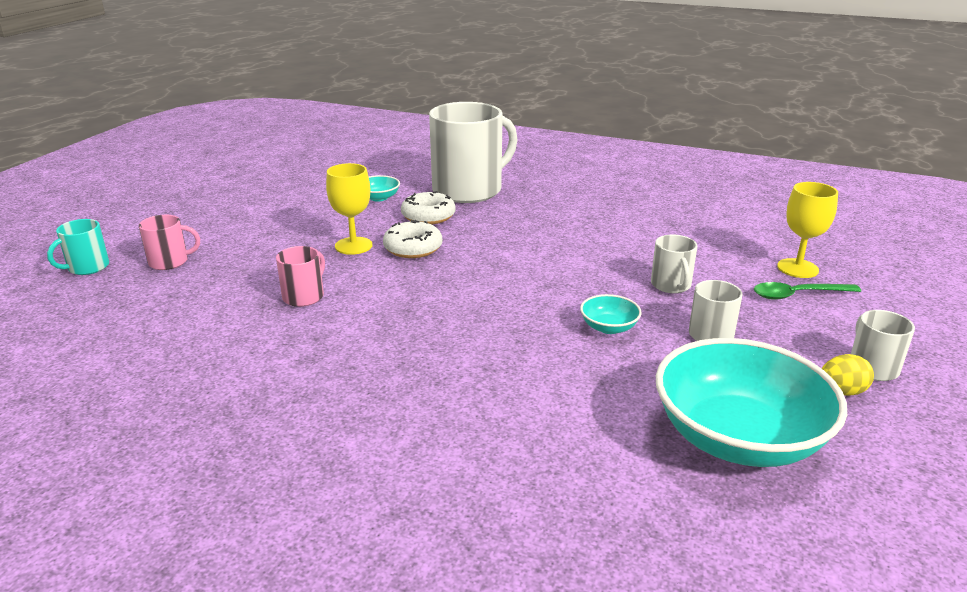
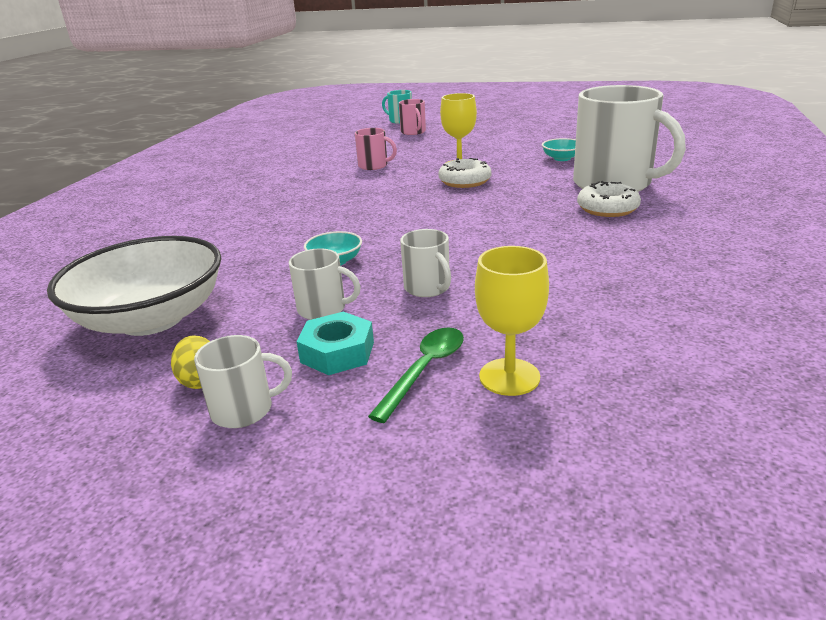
camera: 85 degrees right, 0 degrees up
(428, 216) = (535, 178): white donut -> white donut (607, 208)
(671, 285) = (428, 288): white mug -> white mug turned 105 degrees counterclockwise
(738, 438) = (152, 319): turquoise bowl -> white bowl
(782, 328) = (337, 352): none -> turquoise nut
(797, 295) = (425, 370): green spoon -> green spoon turned 45 degrees clockwise

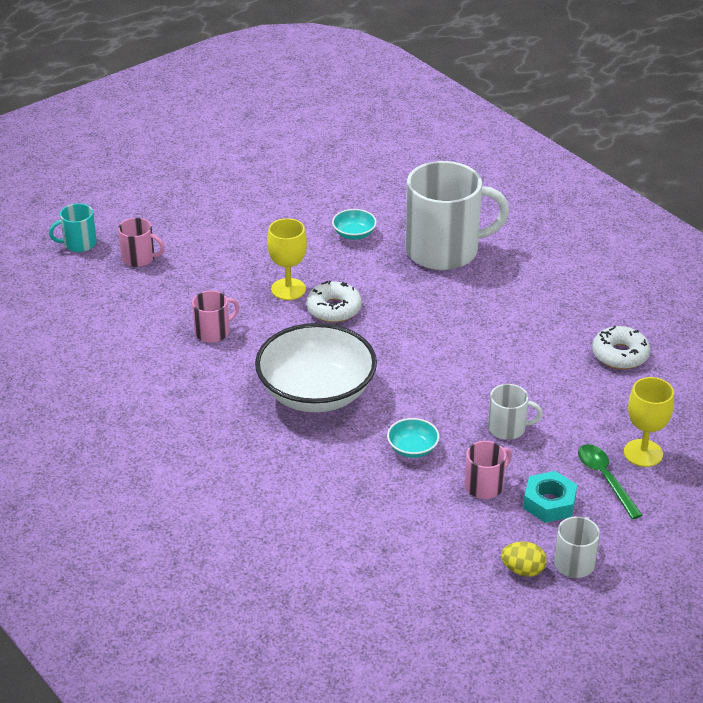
camera: 55 degrees left, 10 degrees up
(152, 319) = (405, 570): white bowl -> white bowl (316, 393)
(323, 309) = (485, 485): white mug -> pink mug
(607, 208) = (484, 284): white donut -> white donut (620, 355)

